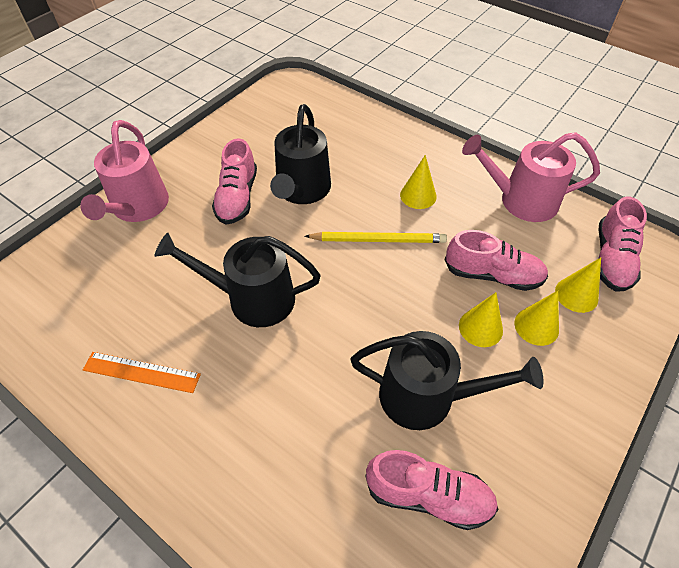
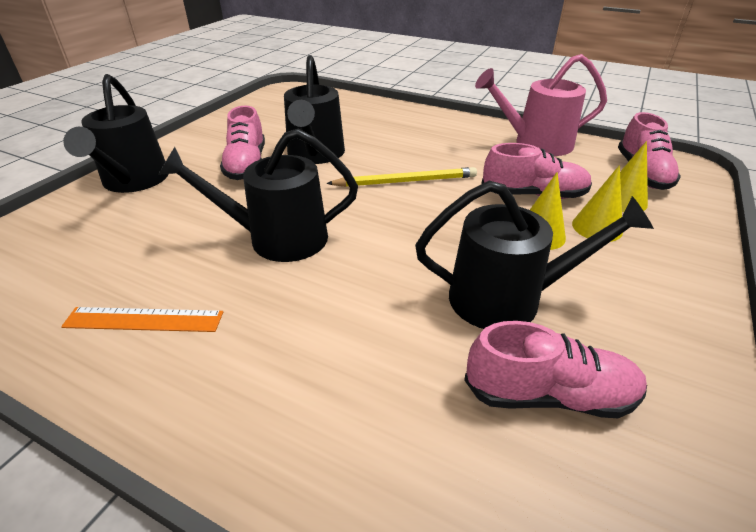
camera: 10 degrees left, 15 degrees down
(138, 207) = (133, 181): pink watering can -> black watering can
(418, 195) = (435, 148): yellow cone -> none

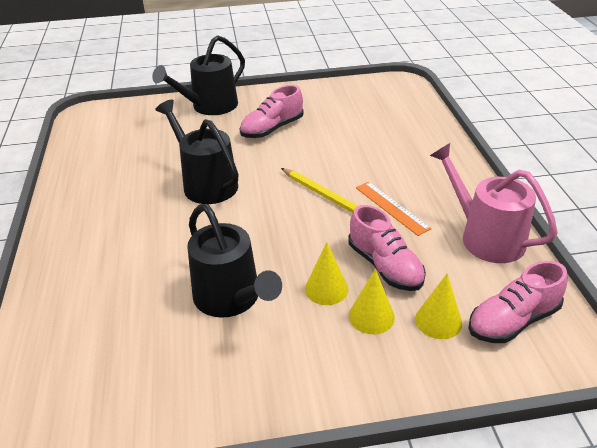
camera: 55 degrees right, 0 degrees up
(144, 320) = (104, 182): orange ruler -> orange ruler (391, 208)
(315, 154) = (318, 145): black watering can -> none
(549, 395) = (155, 345): pink shoe -> none

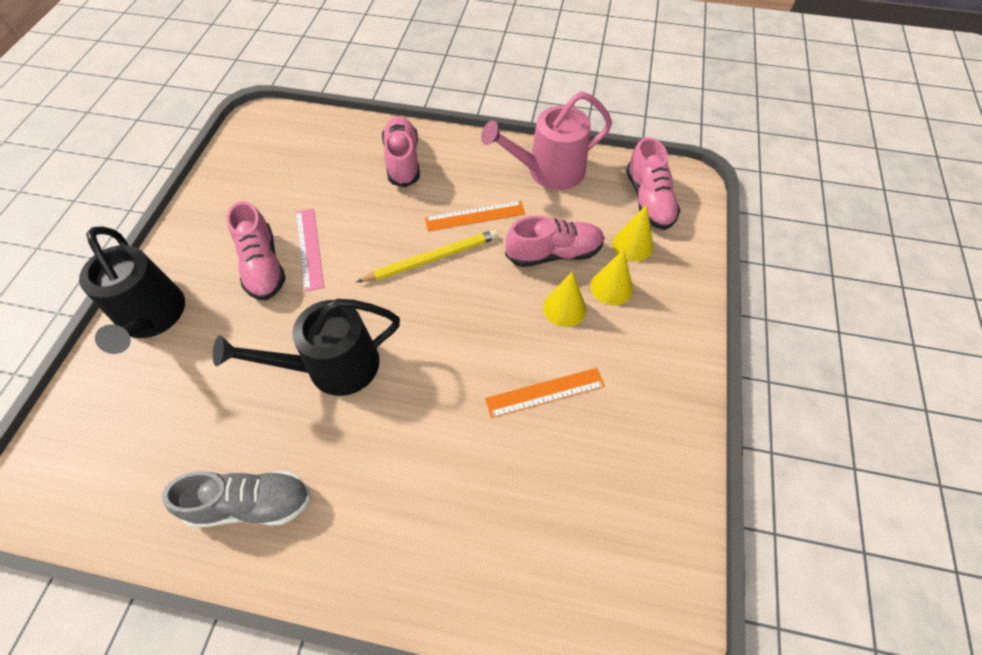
camera: 70 degrees left, 20 degrees up
(96, 185) = (250, 504): none -> grey shoe
(231, 298) = (545, 392): black watering can -> orange ruler
(299, 141) = (309, 248): none -> pink ruler
(419, 154) = (403, 161): none -> pink shoe

